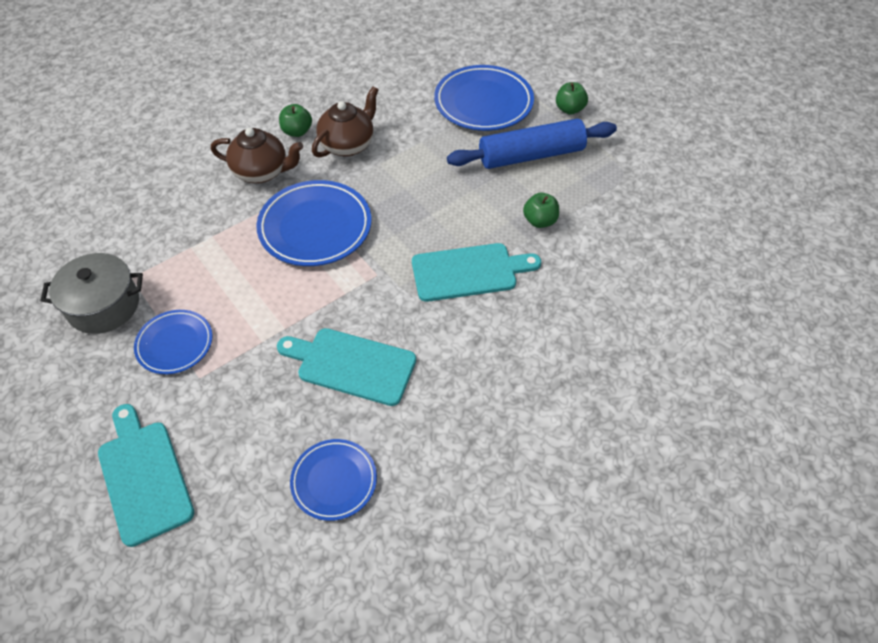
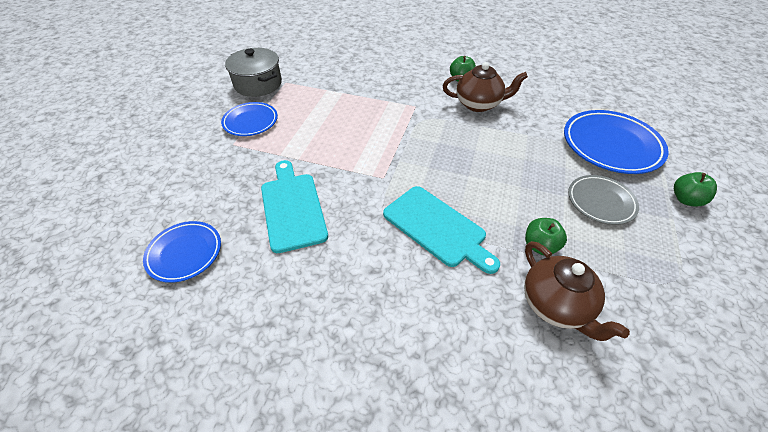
camera: 55 degrees right, 5 degrees down
(143, 477) = (146, 161): turquoise cutting board -> none
(262, 172) = (412, 84): brown teapot -> brown teapot (556, 305)
(315, 227) = (393, 128): blue plate -> none
(531, 155) = (600, 202): blue rolling pin -> grey plate

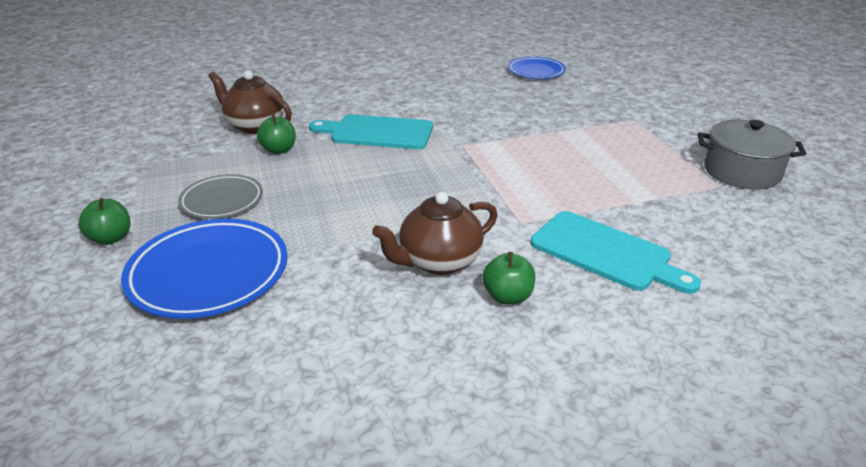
camera: 145 degrees right, 15 degrees down
(250, 122) = (659, 138): blue plate -> none
(292, 208) = (507, 106): turquoise cutting board -> turquoise cutting board (605, 252)

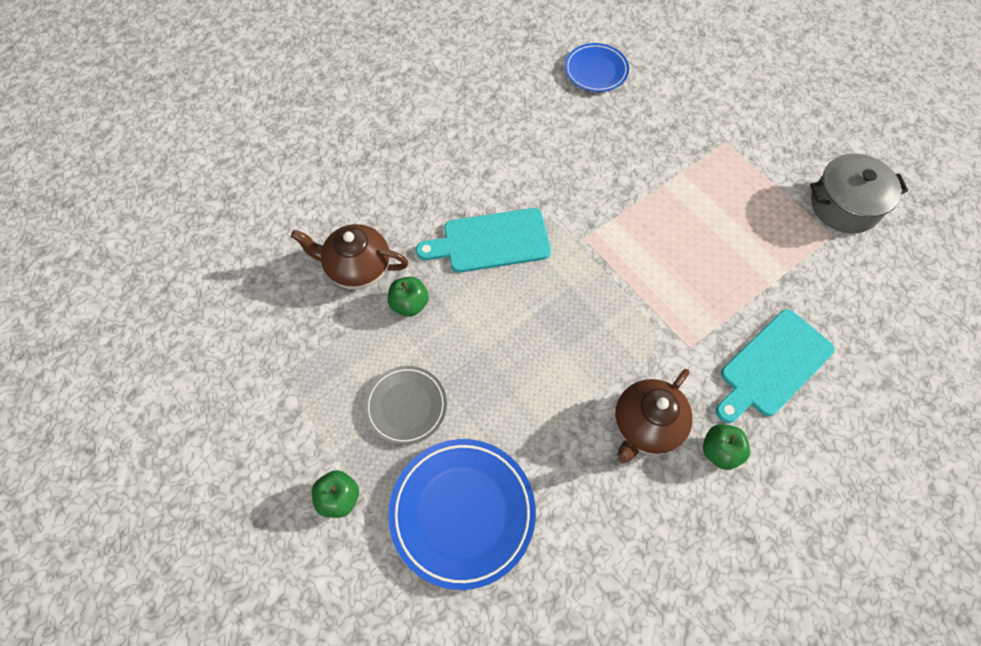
camera: 20 degrees left, 30 degrees up
(605, 252) = (773, 366): turquoise cutting board -> turquoise cutting board turned 120 degrees clockwise

